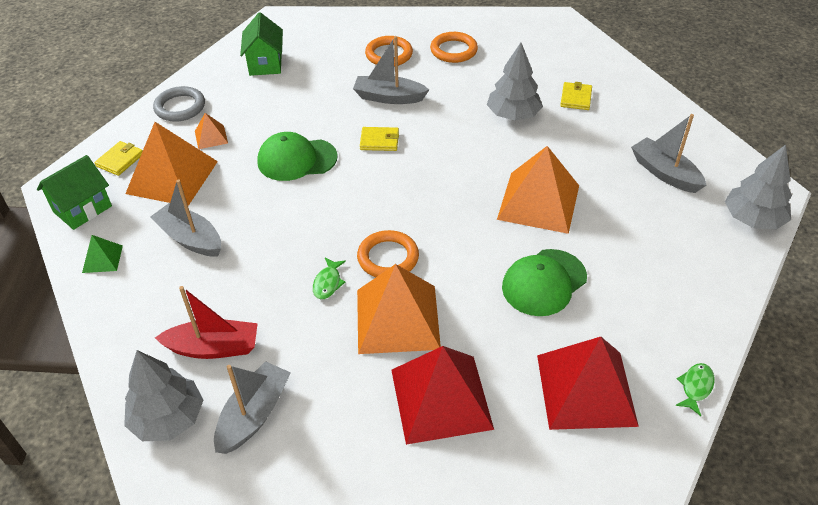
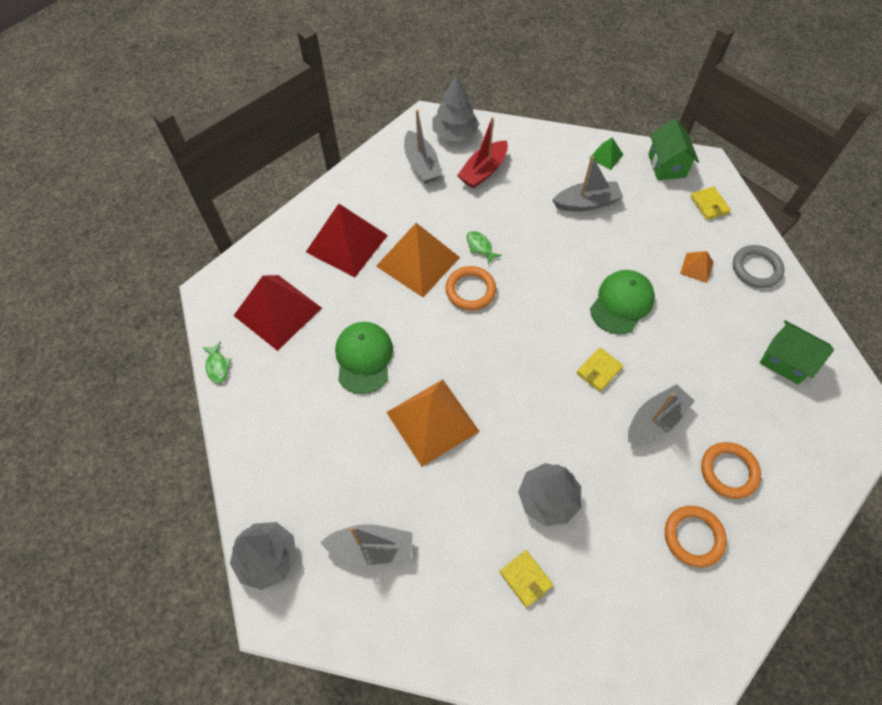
camera: 130 degrees right, 15 degrees up
(172, 177) = (663, 223): orange pyramid -> none

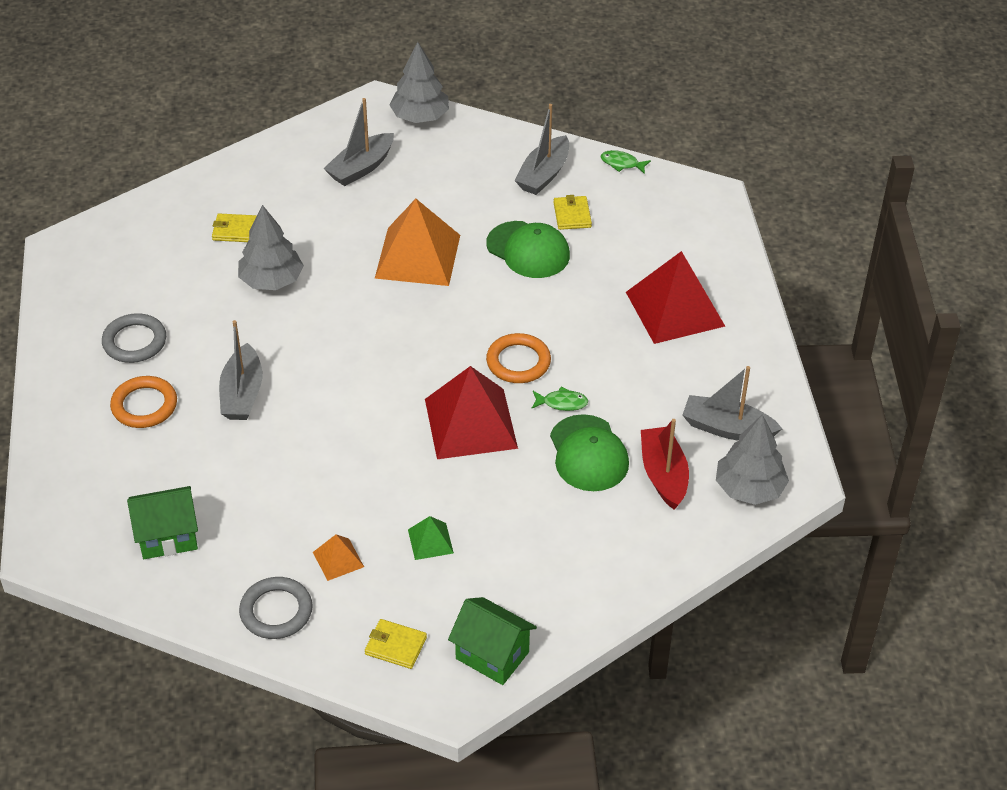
camera: 130 degrees right, 15 degrees down
(278, 312) = (641, 223): red pyramid -> red pyramid (470, 423)
(418, 261) = (595, 346): orange pyramid -> none
(586, 203) = (522, 532): grey boat -> grey boat (543, 174)
(599, 370) = (330, 392): yellow wallet -> yellow wallet (572, 215)
(606, 156) = (568, 606): green pyramid -> green pyramid (430, 541)
(622, 303) = (373, 463): green cap -> green cap (588, 454)
(693, 537) = (134, 342): orange ring -> grey ring

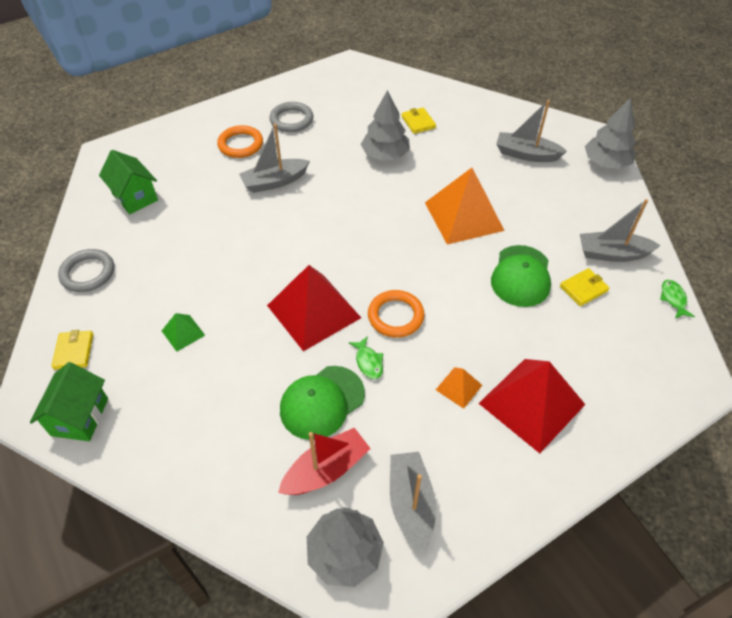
camera: 65 degrees right, 5 degrees up
(338, 559) = (146, 287): orange pyramid -> orange pyramid (458, 387)

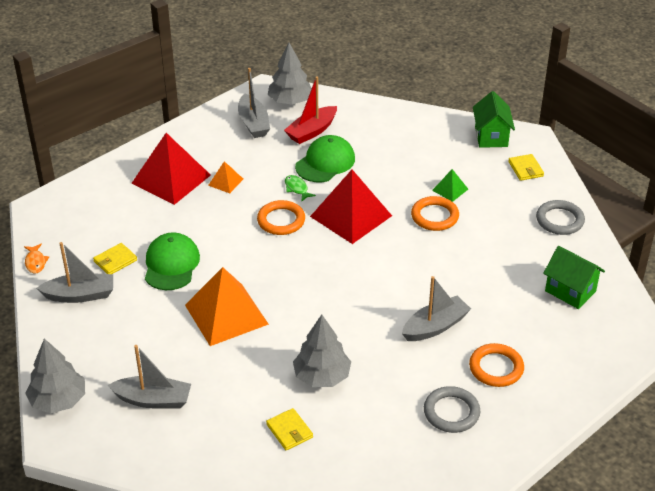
camera: 170 degrees right, 10 degrees down
(219, 297) = (434, 216): none -> orange ring
(673, 299) = (35, 262): green fish -> orange fish

